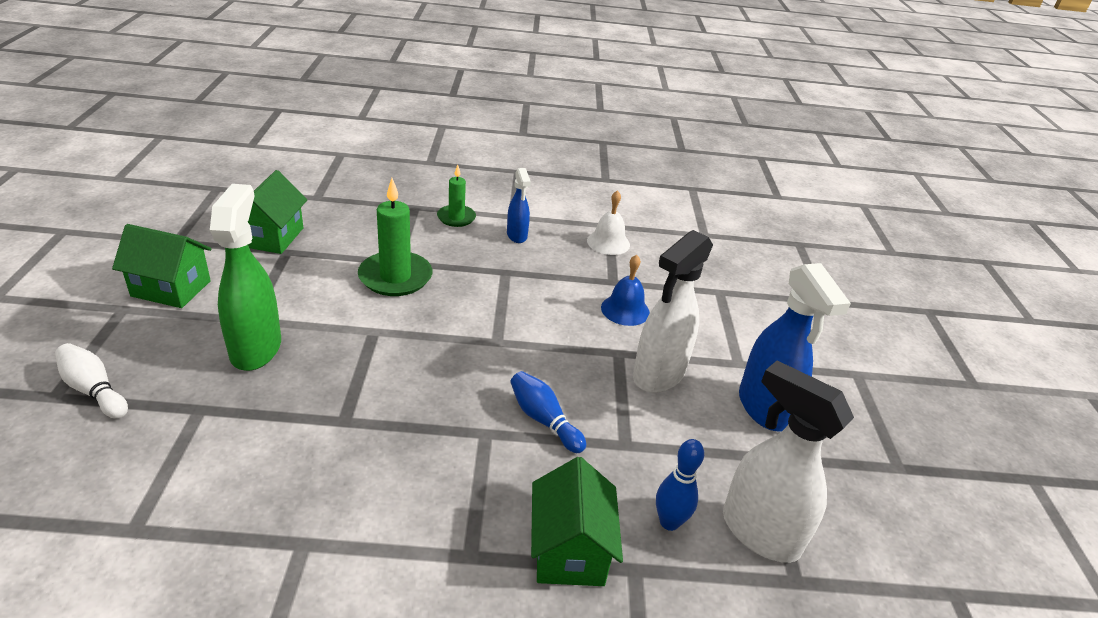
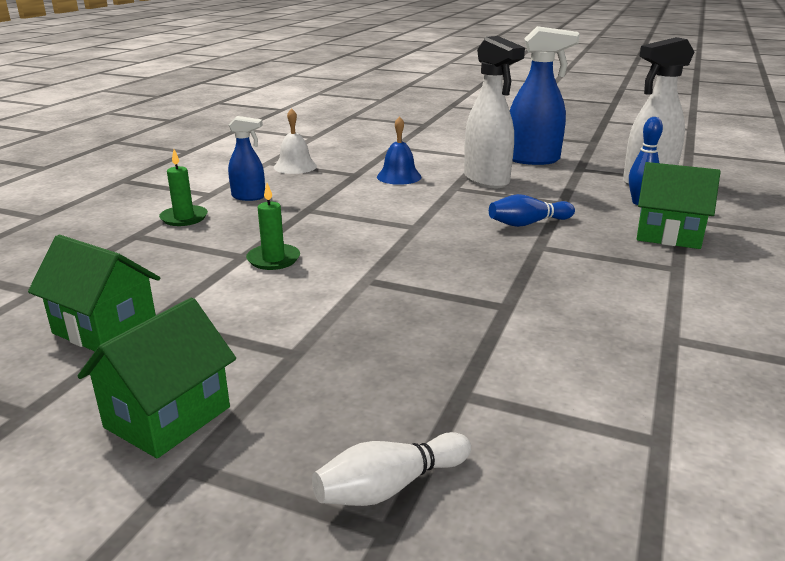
camera: 65 degrees left, 10 degrees down
(256, 348) = (359, 350): green spray bottle -> none
(395, 277) = (273, 259): green candle -> green candle, size x0.60

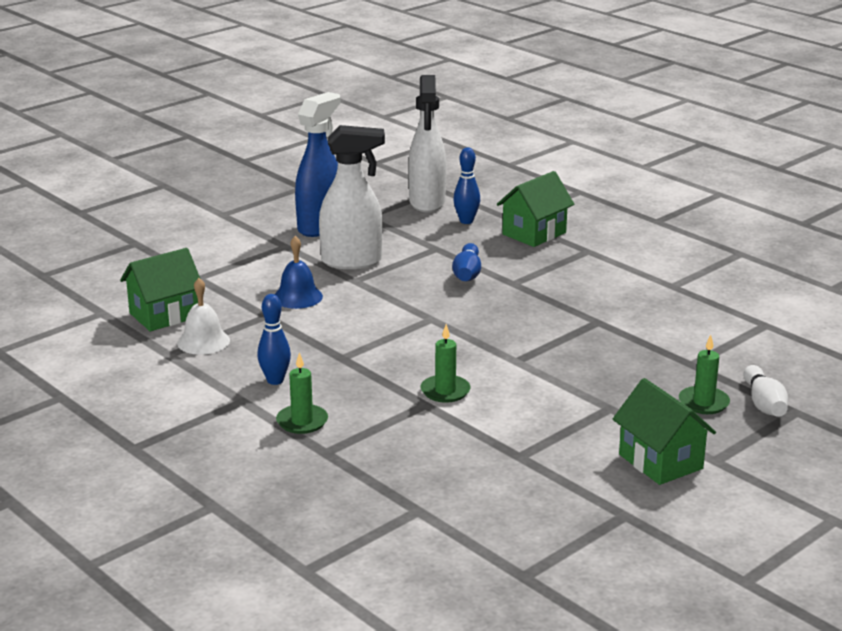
camera: 65 degrees left, 0 degrees up
(105, 329) = (519, 478): green house -> green house (164, 315)
(249, 197) = (275, 380): blue spray bottle -> blue bowling pin
(353, 424) = (703, 403): none -> green candle

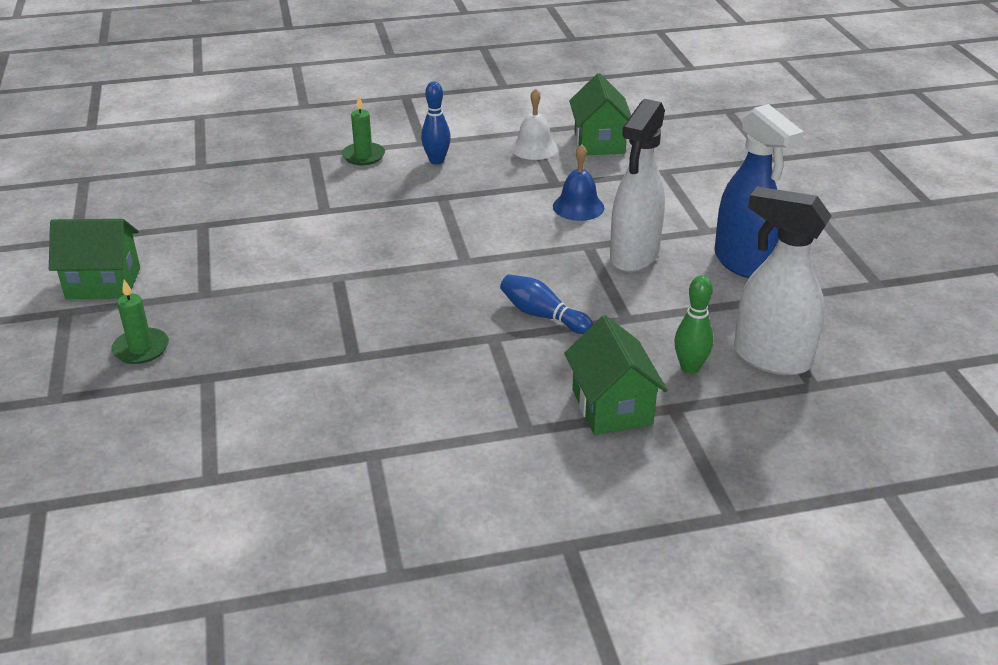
camera: 120 degrees right, 10 degrees up
(445, 391) = (331, 225): green candle -> none
(466, 221) = (690, 368): blue bowling pin -> green bowling pin
(764, 404) = (90, 385): white bowling pin -> none

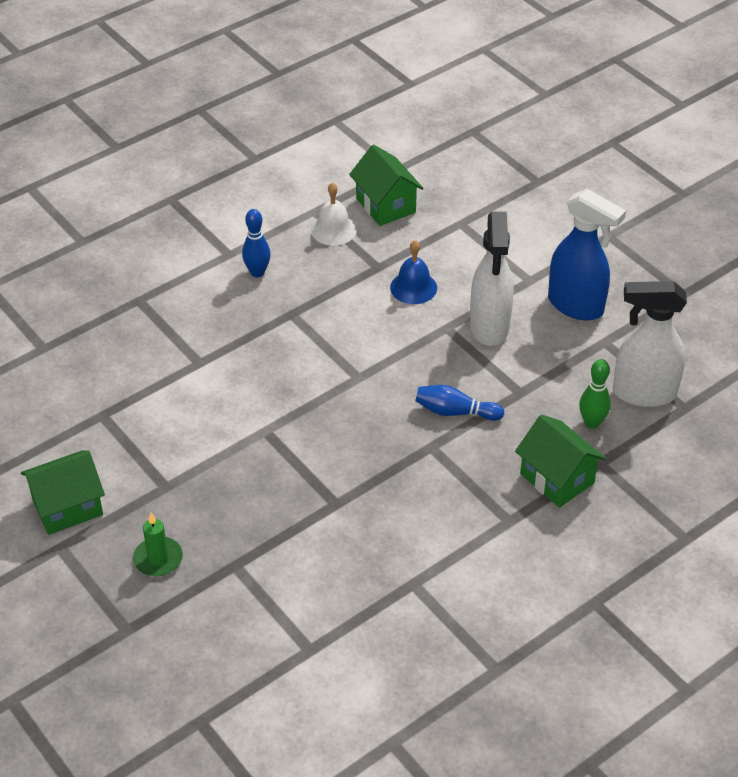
camera: 25 degrees left, 10 degrees up
(363, 156) = (187, 287): green candle -> none

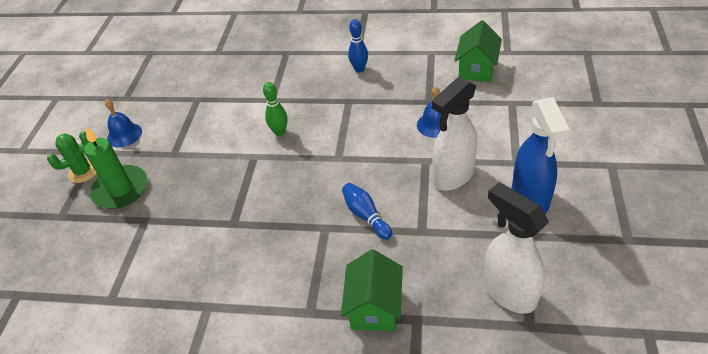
camera: 50 degrees right, 0 degrees up
(67, 507) = (124, 135): green house -> blue bell
(79, 574) = (83, 172): none -> green cactus
(158, 559) = (121, 189): green candle -> green candle, size x1.66
(333, 230) = (429, 67): white bell -> none
(592, 423) = (445, 286): green bowling pin -> green bowling pin (280, 132)

